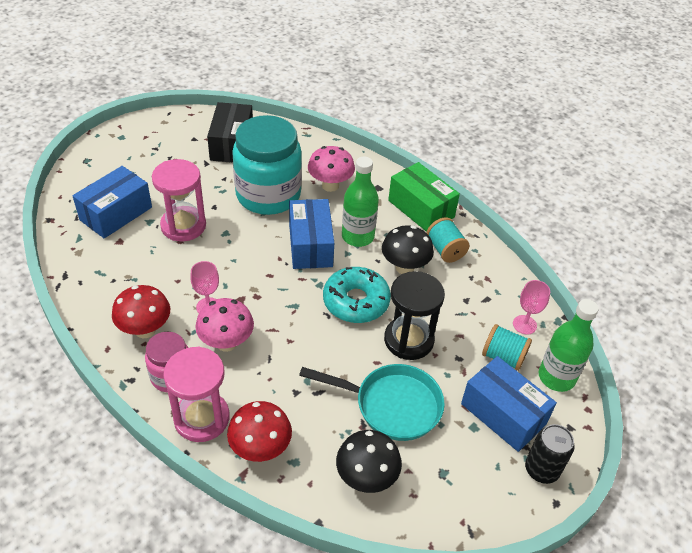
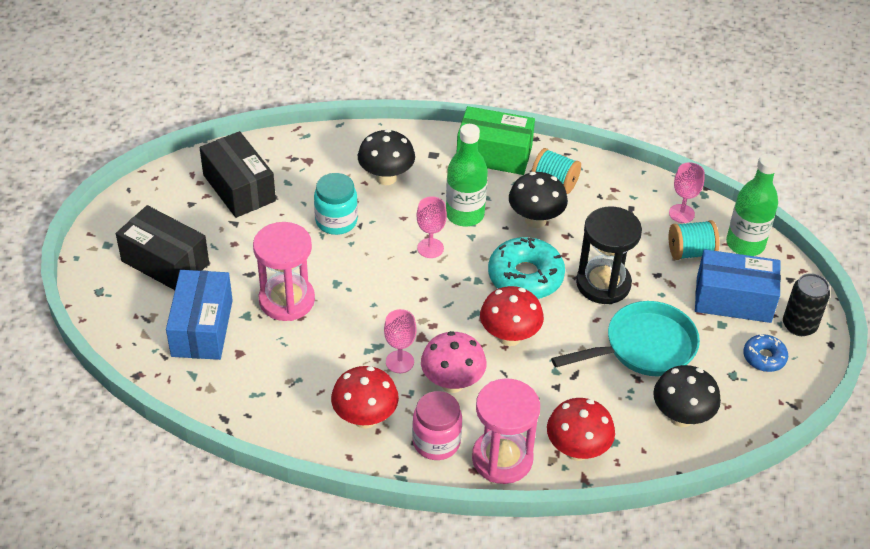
camera: 35 degrees left, 0 degrees up
(140, 164) = (165, 262): none -> black box
(268, 195) = (336, 221): turquoise jar -> turquoise jar, size x0.52
(300, 336) = (509, 337): none -> red mushroom
(310, 245) = (430, 248): blue box -> pink goblet
(330, 185) = (386, 177): pink mushroom -> black mushroom
(484, 476) = (764, 357): none -> blue donut

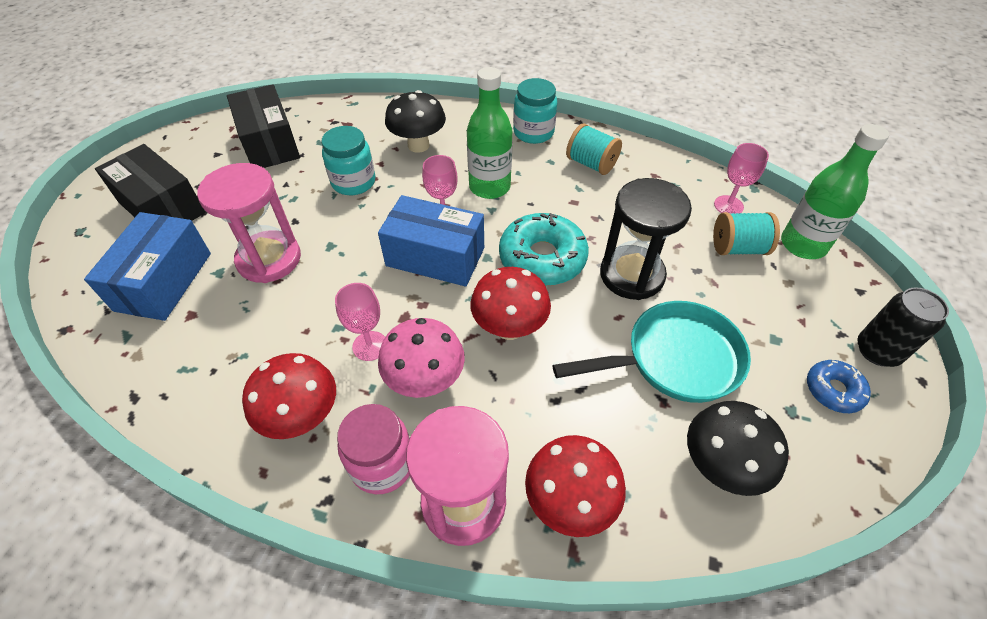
camera: 10 degrees right, 5 degrees up
(494, 154) = (533, 132): green box -> turquoise jar
(535, 220) = (564, 199): black mushroom -> none
(733, 299) = (790, 309): blue box -> blue box (435, 257)

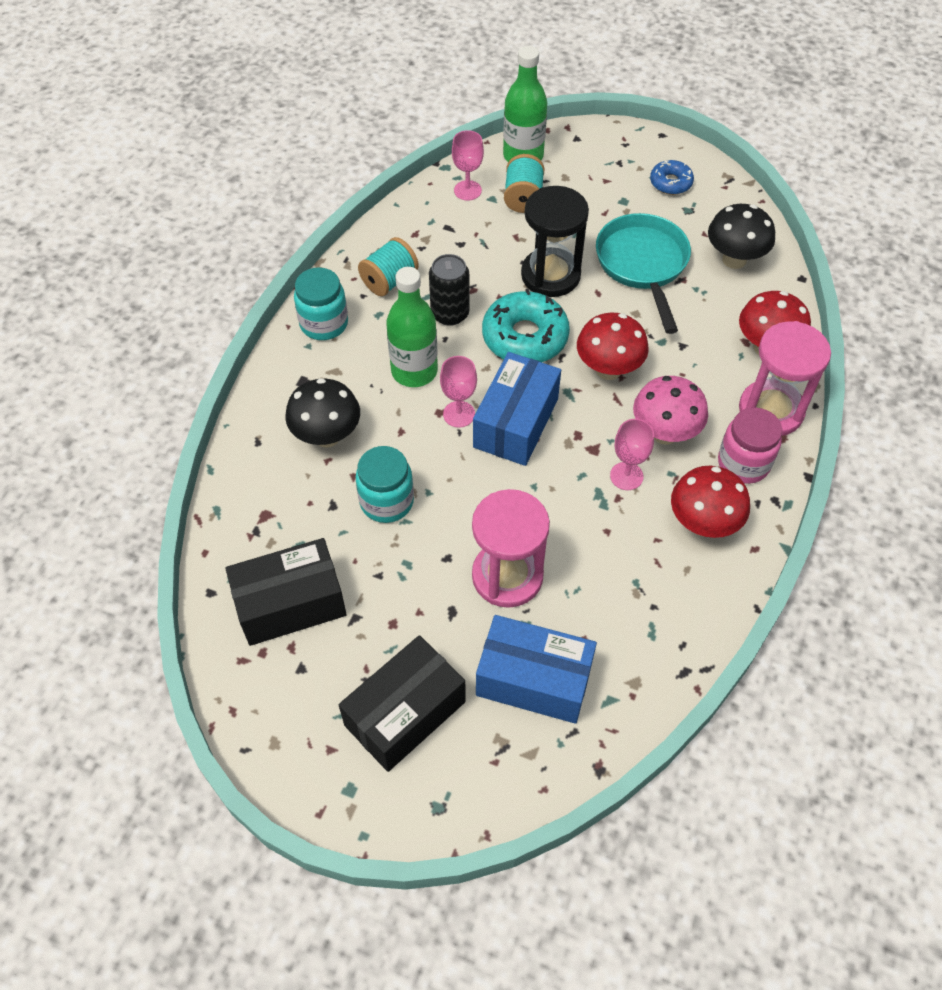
camera: 85 degrees left, 5 degrees up
(877, 351) = (636, 148): black can -> black can (450, 313)

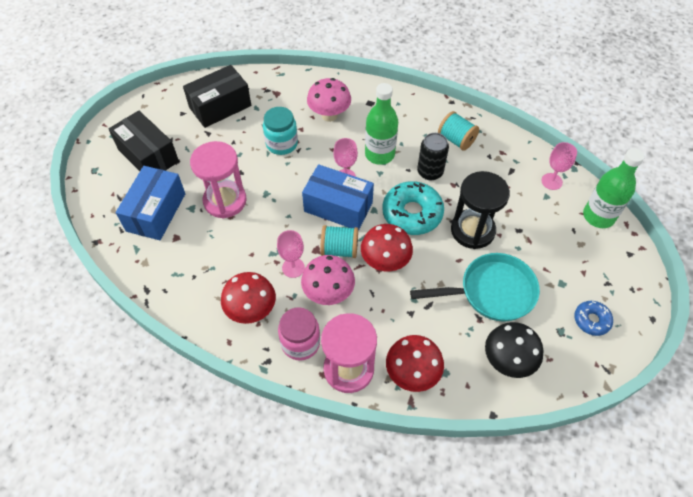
camera: 90 degrees right, 0 degrees up
(290, 604) = (220, 106): black box -> black box turned 75 degrees clockwise
(324, 323) = (416, 109): turquoise jar -> none
(327, 436) = (329, 115): black mushroom -> pink mushroom
(523, 198) = (551, 215): turquoise spool -> turquoise spool (339, 249)

